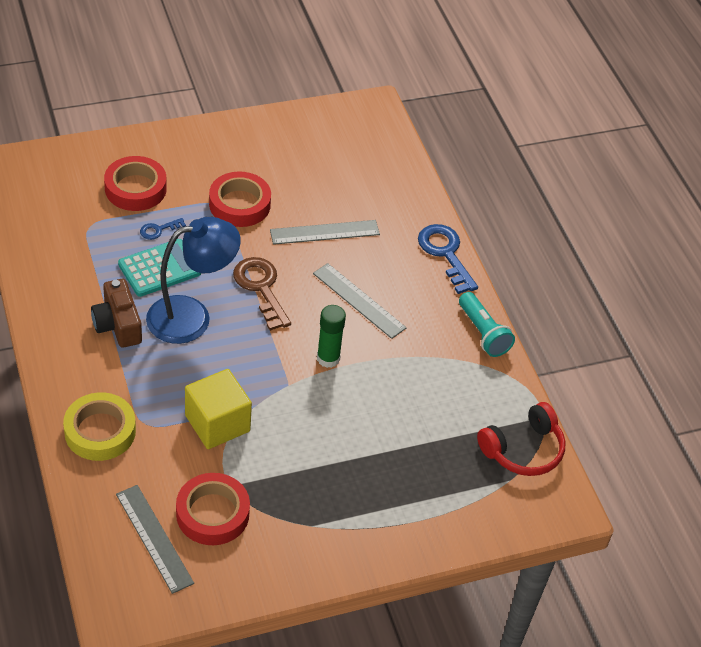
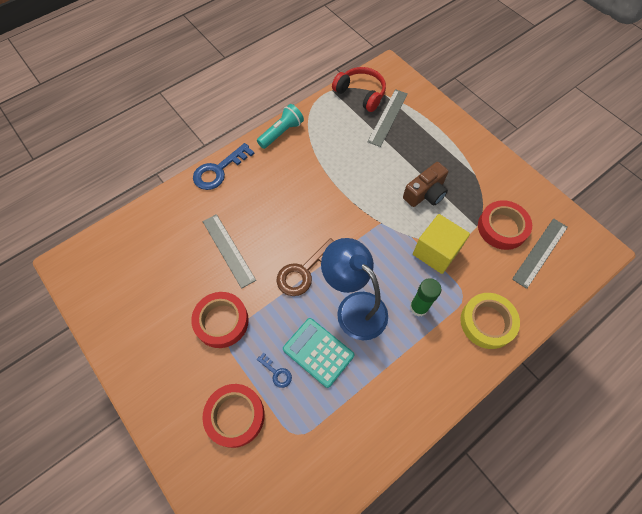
camera: 105 degrees left, 15 degrees up
(118, 324) = (389, 357): brown camera -> brown camera (425, 193)
(328, 358) = (346, 208): green glue stick -> green glue stick (418, 307)
(359, 300) = (286, 207): grey ruler -> grey ruler (388, 117)

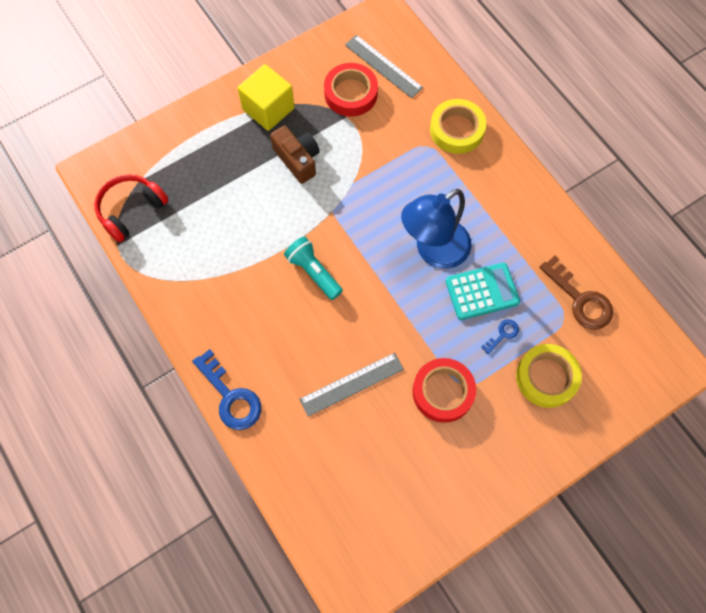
camera: 85 degrees left, 5 degrees up
(235, 416) = (546, 377): red tape -> yellow tape
(281, 133) = (180, 314): turquoise flashlight -> turquoise flashlight (313, 272)
(304, 271) = (387, 299): brown key -> brown key (580, 299)
(318, 352) = (482, 291): turquoise calculator -> turquoise calculator turned 150 degrees counterclockwise
(388, 117) = (177, 183): grey ruler -> none
(418, 307) = (437, 189): green glue stick -> none
(436, 252) = (374, 161): yellow cube -> yellow cube (268, 109)

